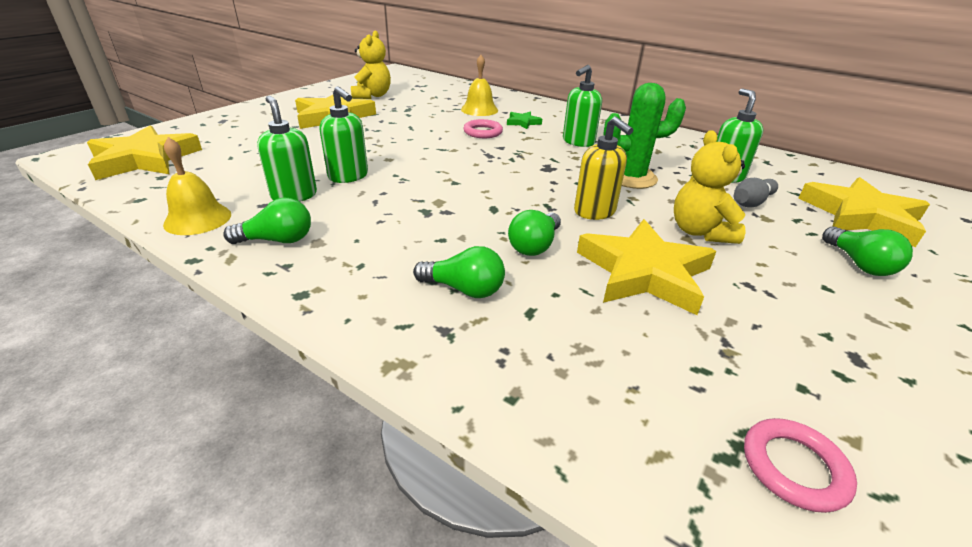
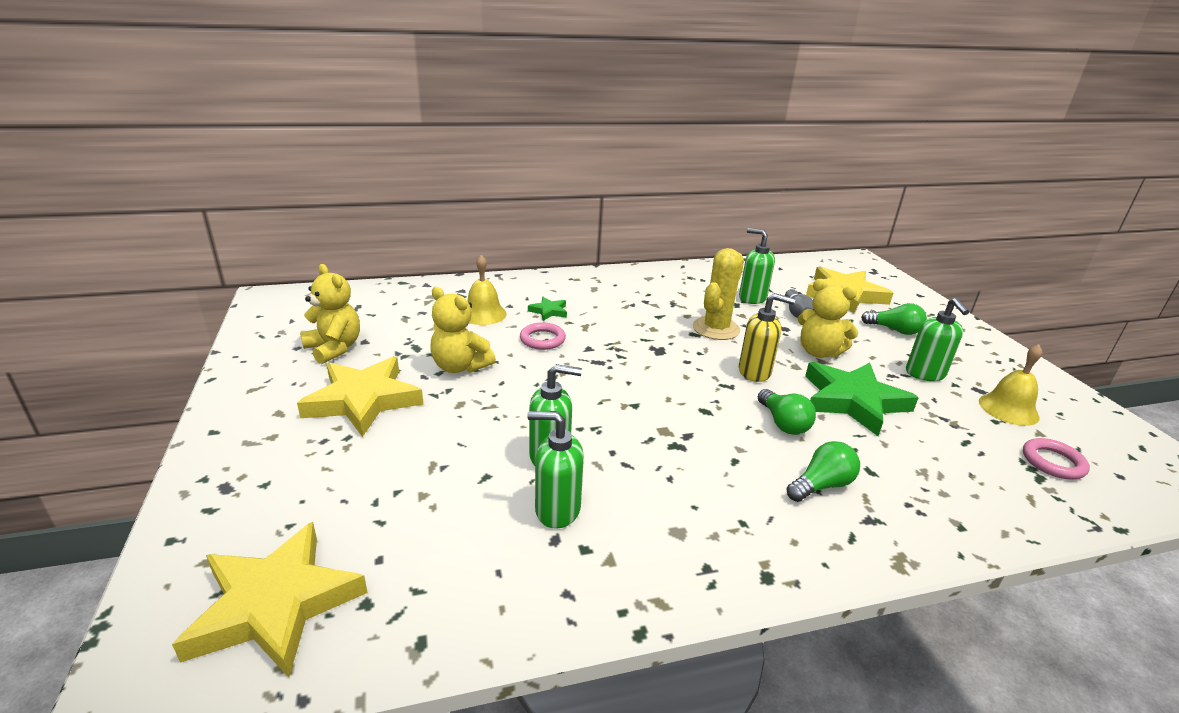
camera: 50 degrees left, 5 degrees down
(198, 219) = (540, 602): yellow bell -> yellow bell (1008, 409)
(277, 240) = (651, 556): green light bulb -> none
(407, 124) = (460, 366): none -> yellow teddy bear
(578, 142) = (625, 312): green soap dispenser -> green soap dispenser (925, 374)
(631, 178) = (716, 329): green cactus -> yellow cactus
(644, 272) = (853, 401): yellow star -> green star

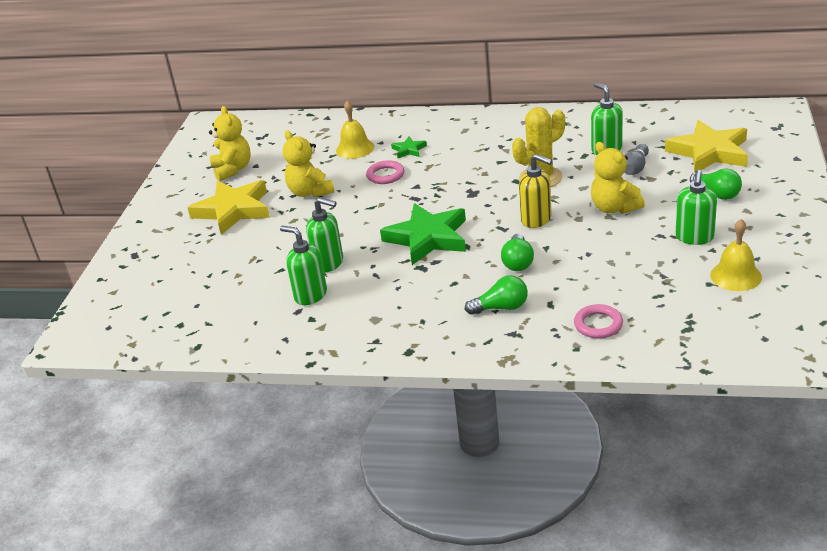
camera: 30 degrees right, 5 degrees up
(275, 604) = (137, 317): yellow star -> none
(853, 401) = (597, 252): green star -> green star (428, 238)
(1053, 462) = (716, 320): pink ring -> pink ring (598, 324)

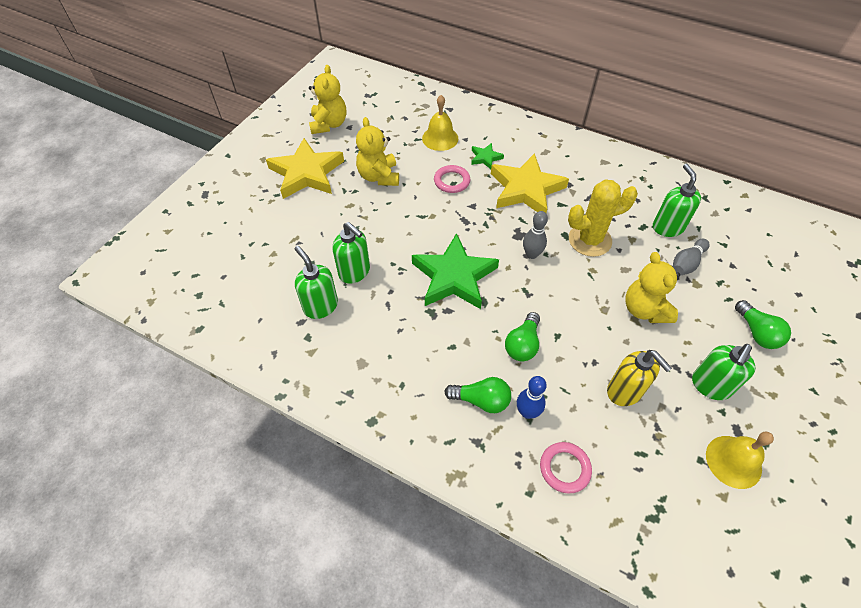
camera: 15 degrees right, 20 degrees up
(492, 202) = (531, 254): none -> grey bowling pin
(536, 219) = (563, 294): yellow soap dispenser -> yellow soap dispenser (624, 391)
(546, 302) = (527, 412): none -> blue bowling pin
(709, 152) = (769, 271): yellow star -> yellow star (526, 189)

